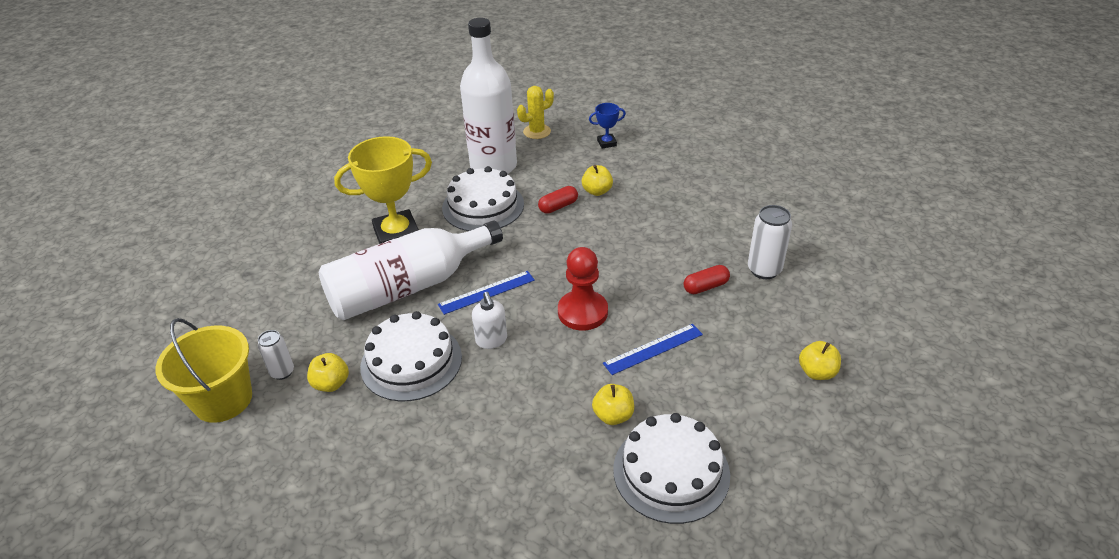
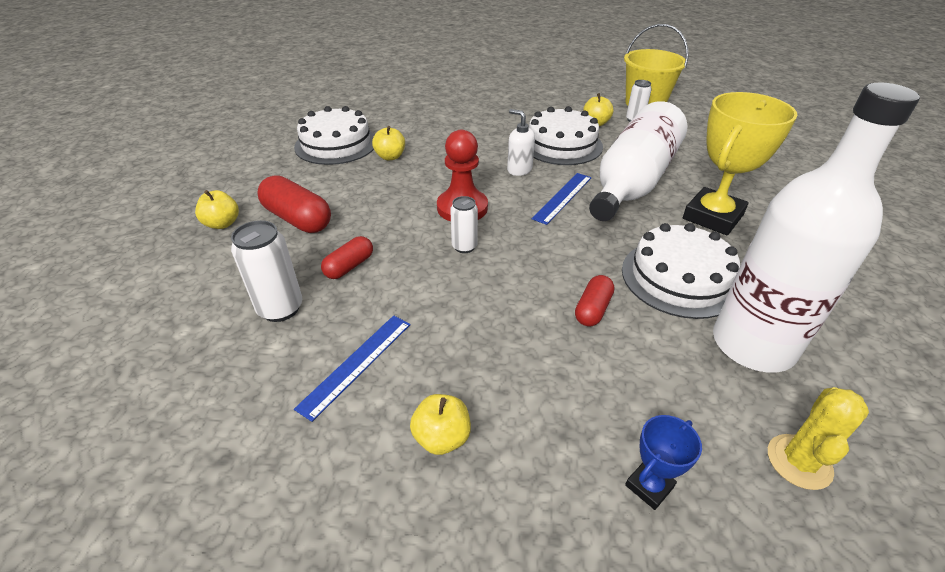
camera: 150 degrees right, 0 degrees up
(597, 191) = (566, 355): yellow apple -> yellow apple (442, 437)
(607, 274) = (464, 247): none -> white can
(653, 349) = (380, 200): blue ruler -> blue ruler (357, 364)
(741, 352) = (298, 219): none -> red capsule

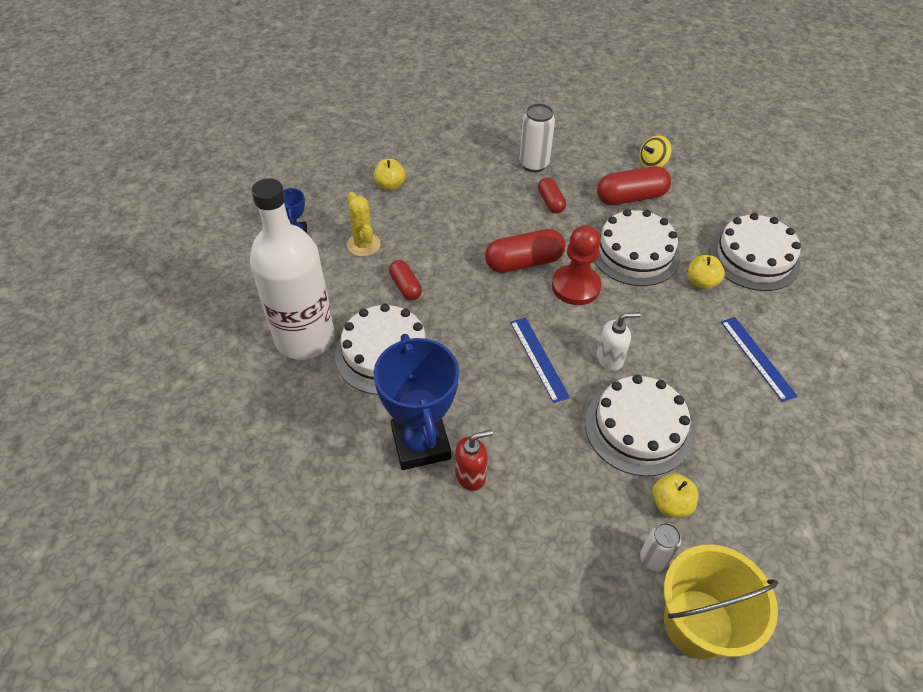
camera: 125 degrees right, 10 degrees up
(222, 224) = (652, 164): yellow apple -> yellow spinning top
(357, 364) = (462, 176): blue ruler -> blue ruler (757, 358)
(384, 193) = (635, 253): none -> white cake
(464, 247) = (524, 262): white can -> red capsule
(633, 182) = (521, 431): white bottle -> none
(694, 187) = (471, 475): none -> red soap dispenser
(713, 217) = (420, 443): yellow trophy -> blue trophy
(799, 461) = (244, 290): yellow cactus -> yellow cactus (363, 245)

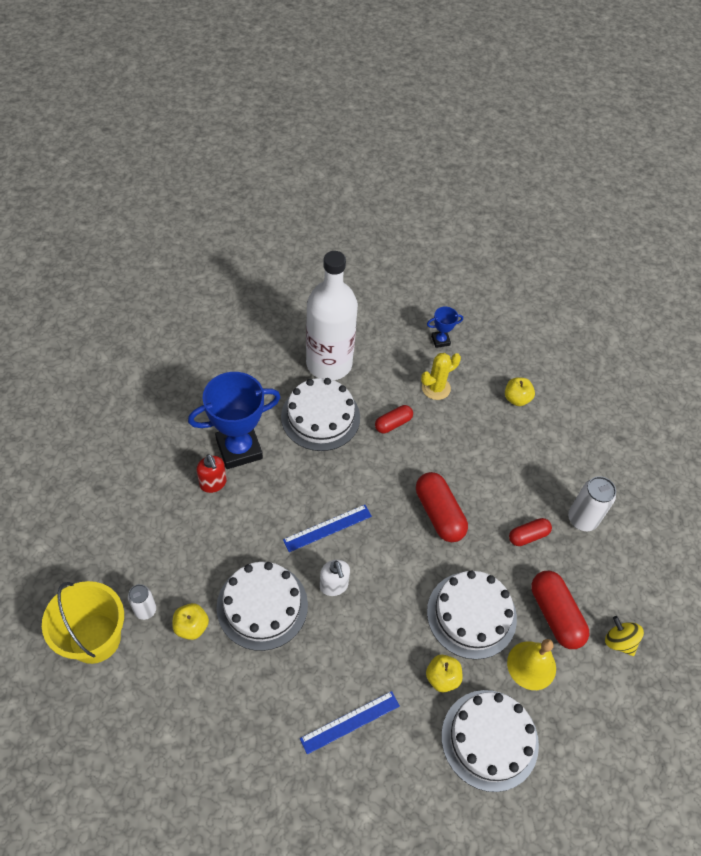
camera: 80 degrees right, 5 degrees up
(575, 286) = (416, 558): red pawn -> none
(680, 220) = (531, 665): none -> yellow bell

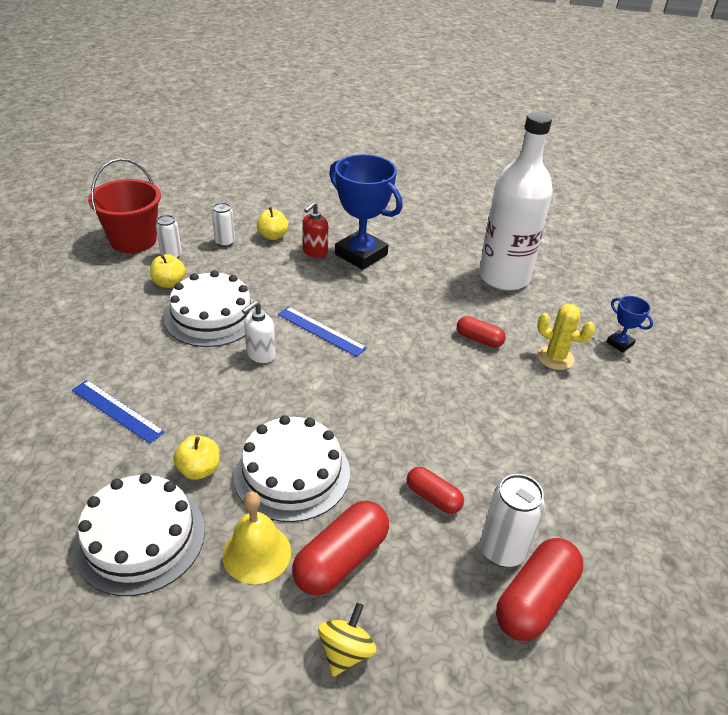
camera: 65 degrees right, 15 degrees down
(95, 638) = (133, 240): yellow bucket -> red bucket
(151, 553) = (225, 242): none -> white can
(320, 417) = (439, 290): white cake -> none
(439, 513) = (400, 407): red capsule -> red capsule (535, 600)
(516, 399) = (614, 430): yellow apple -> yellow apple (273, 236)

